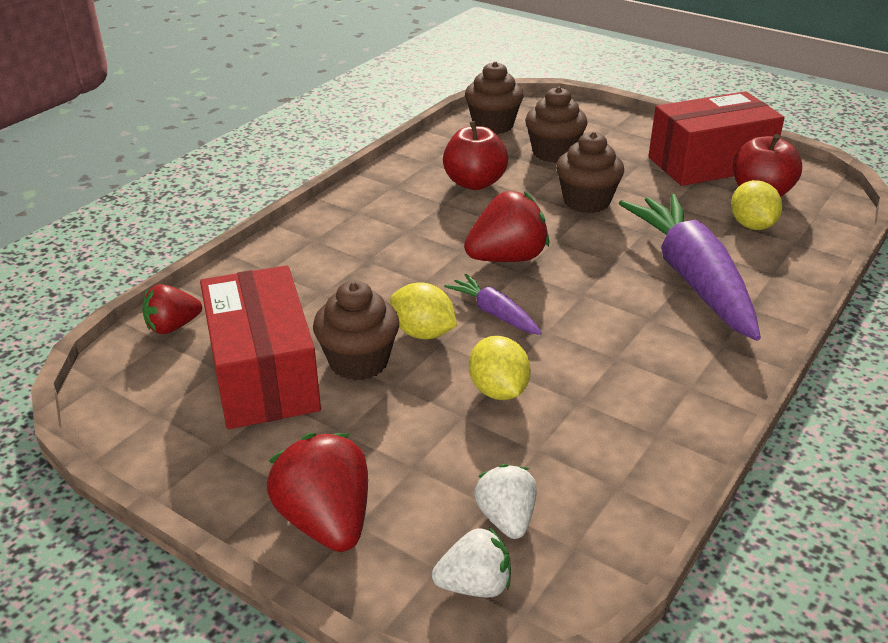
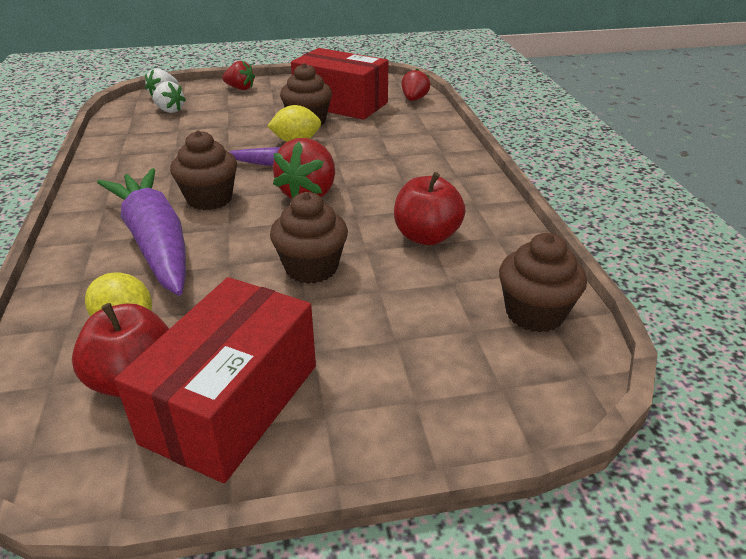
camera: 135 degrees right, 0 degrees up
(326, 521) = (240, 88): red strawberry -> red strawberry, size x0.62
(498, 390) = (223, 138): yellow lemon -> none
(553, 153) = (418, 310): brown cupcake -> brown cupcake (209, 199)
(691, 278) = (155, 242): purple carrot -> purple carrot turned 150 degrees counterclockwise

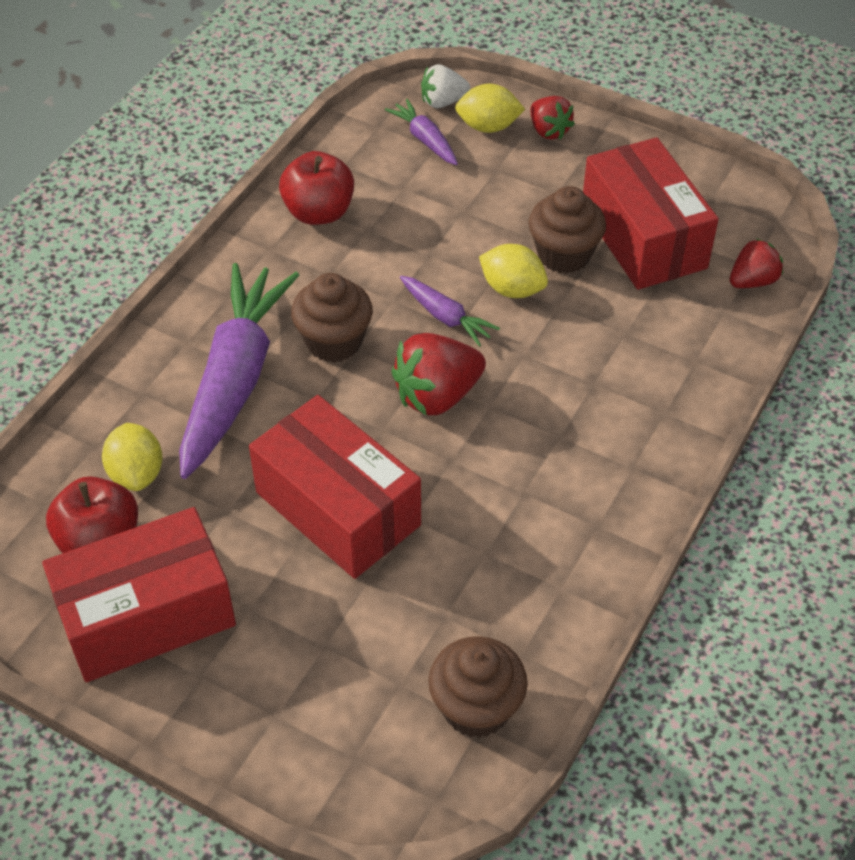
camera: 40 degrees right, 15 degrees up
(169, 110) = (425, 140): white strawberry -> purple carrot
(203, 96) = (488, 127): none -> yellow lemon
(311, 268) = (338, 508): brown cupcake -> red box
(426, 236) = (489, 540): red apple -> red apple (319, 212)

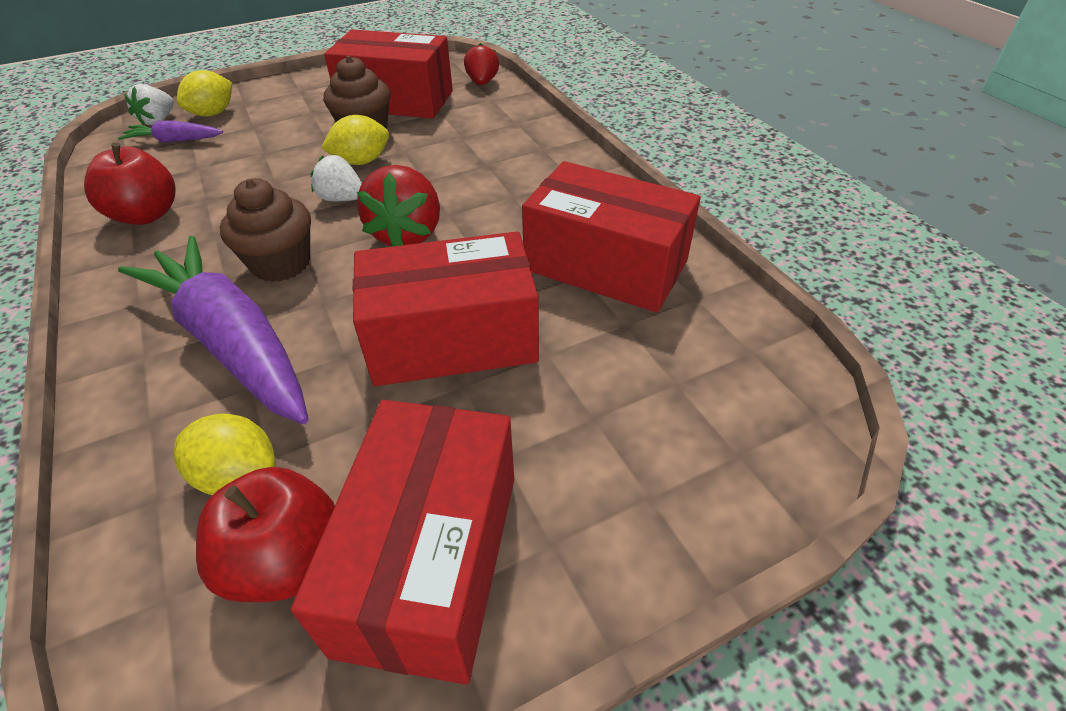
camera: 55 degrees left, 5 degrees down
(446, 317) = (342, 199): purple carrot -> white strawberry
(476, 707) = (733, 346): brown cupcake -> none
(512, 564) = (605, 265): none -> red box
(548, 131) = (258, 95): red strawberry -> none

